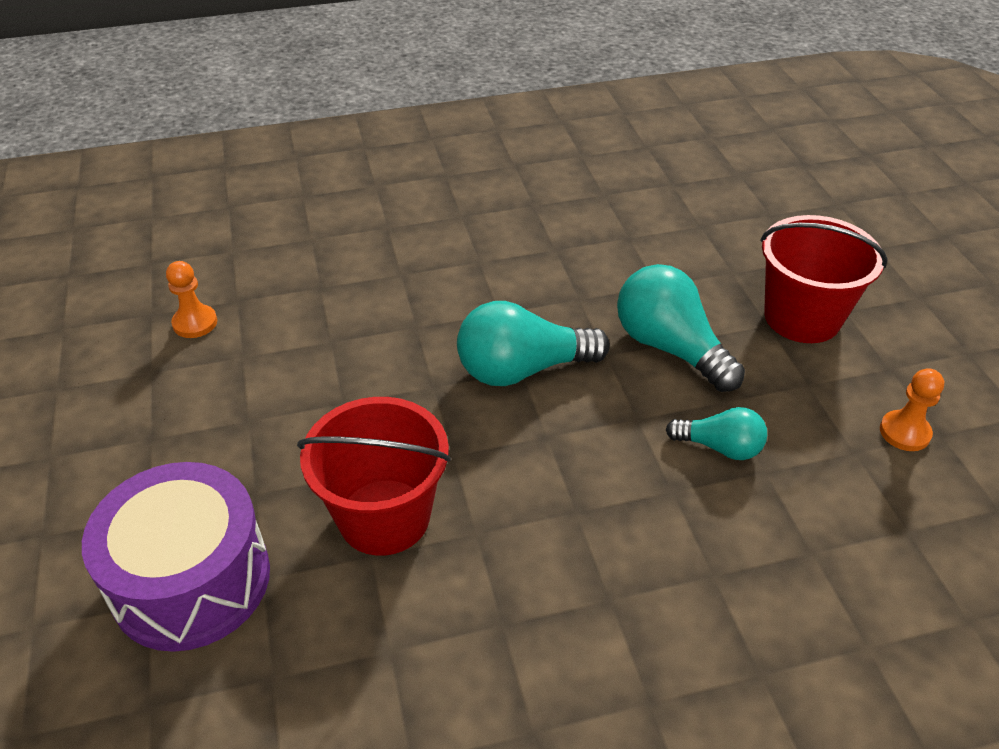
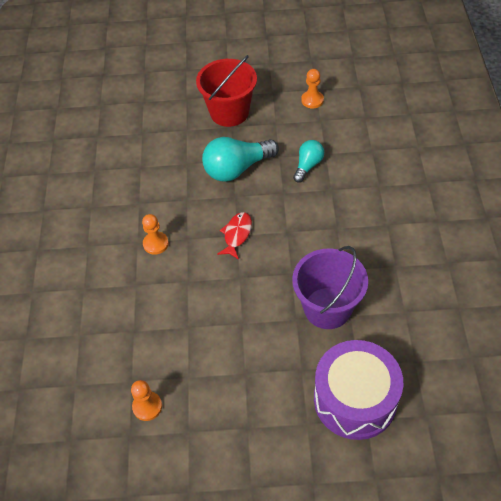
camera: 75 degrees left, 10 degrees up
(384, 517) = (327, 308): red bucket -> purple bucket
(480, 280) = (155, 244): none -> orange pawn
(522, 369) = (237, 234): turquoise light bulb -> red fish

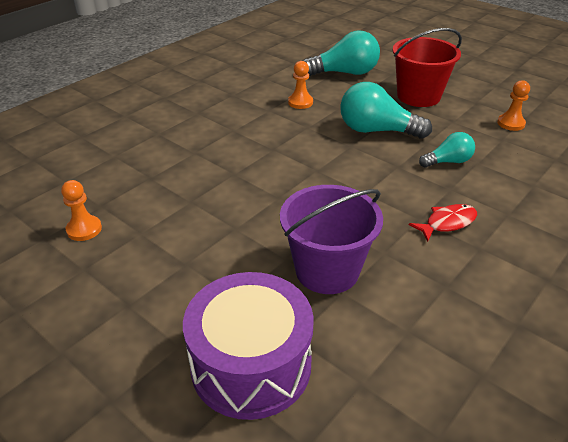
camera: 40 degrees right, 15 degrees down
(150, 121) = (345, 73): none -> turquoise light bulb
(155, 244) = (245, 138): orange pawn -> orange pawn (300, 102)
(237, 234) = (317, 169): red fish -> red fish (447, 223)

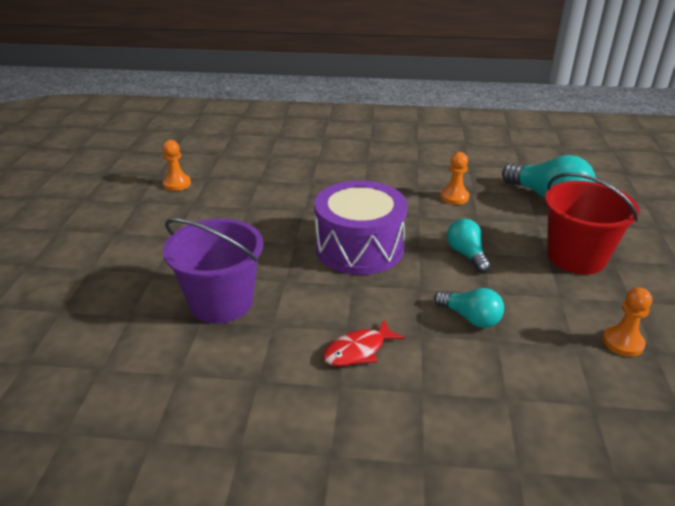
camera: 55 degrees right, 5 degrees down
(251, 364) = (90, 306): purple drum -> purple drum (359, 248)
(376, 131) = (466, 254): turquoise light bulb -> turquoise light bulb, size x0.58
(447, 223) = (358, 351): red fish -> red fish turned 120 degrees clockwise

